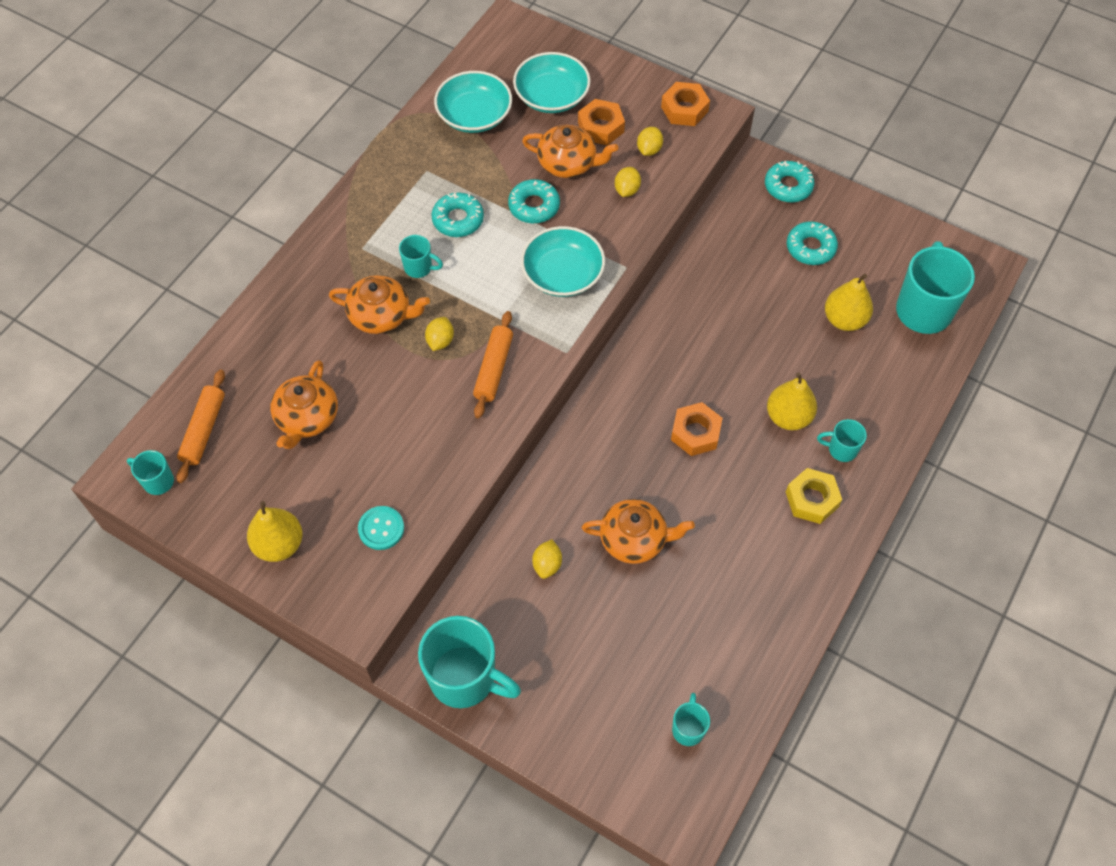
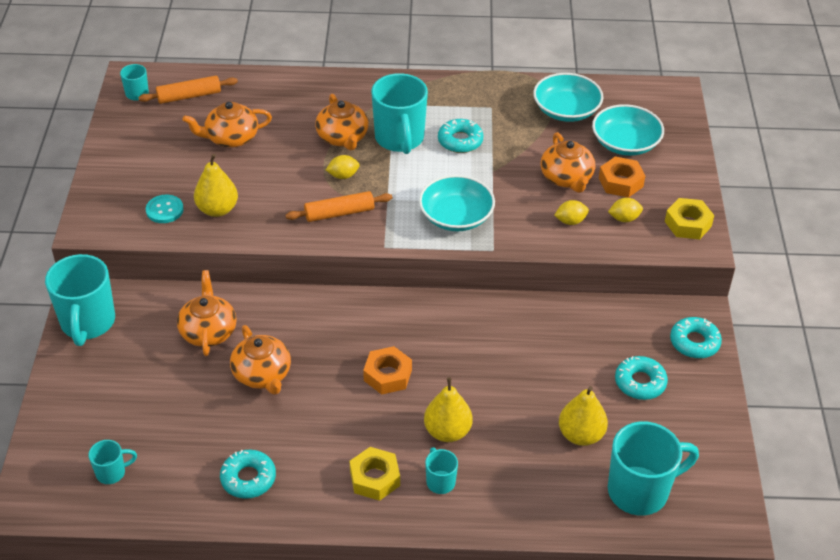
camera: 60 degrees right, 15 degrees down
(279, 544) = (122, 167): yellow pear -> yellow pear (217, 209)
(419, 268) = (399, 139): turquoise mug -> turquoise mug, size x2.07
(534, 206) = (508, 175): turquoise donut -> turquoise donut (248, 478)
(547, 564) = (208, 331): yellow lemon -> orange teapot
(684, 109) = (688, 224): orange nut -> yellow nut

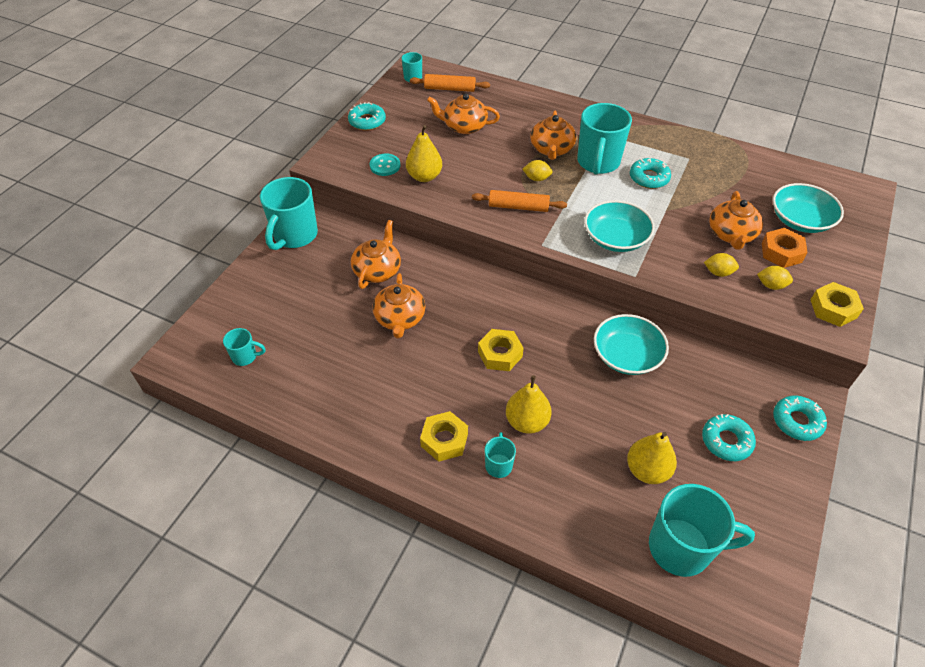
camera: 25 degrees right, 5 degrees up
(248, 478) = (343, 400): turquoise donut -> turquoise donut (367, 121)
(387, 375) = (500, 354): orange nut -> yellow nut
(566, 110) = (756, 178): turquoise bowl -> turquoise bowl (627, 355)

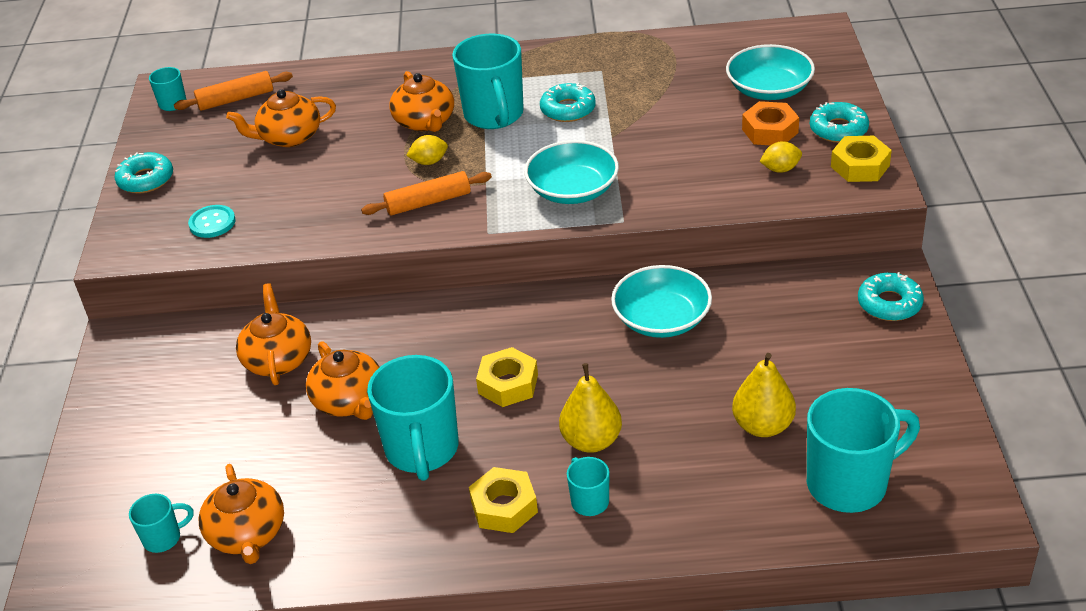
camera: 25 degrees left, 10 degrees down
(294, 236) = (126, 367): turquoise mug -> turquoise mug (422, 450)
(424, 176) = (277, 215): yellow pear -> none
(718, 272) = (714, 179): yellow lemon -> none
(726, 441) = (828, 357): turquoise donut -> turquoise donut (838, 129)
(731, 234) = (703, 134): orange teapot -> orange teapot (247, 534)

